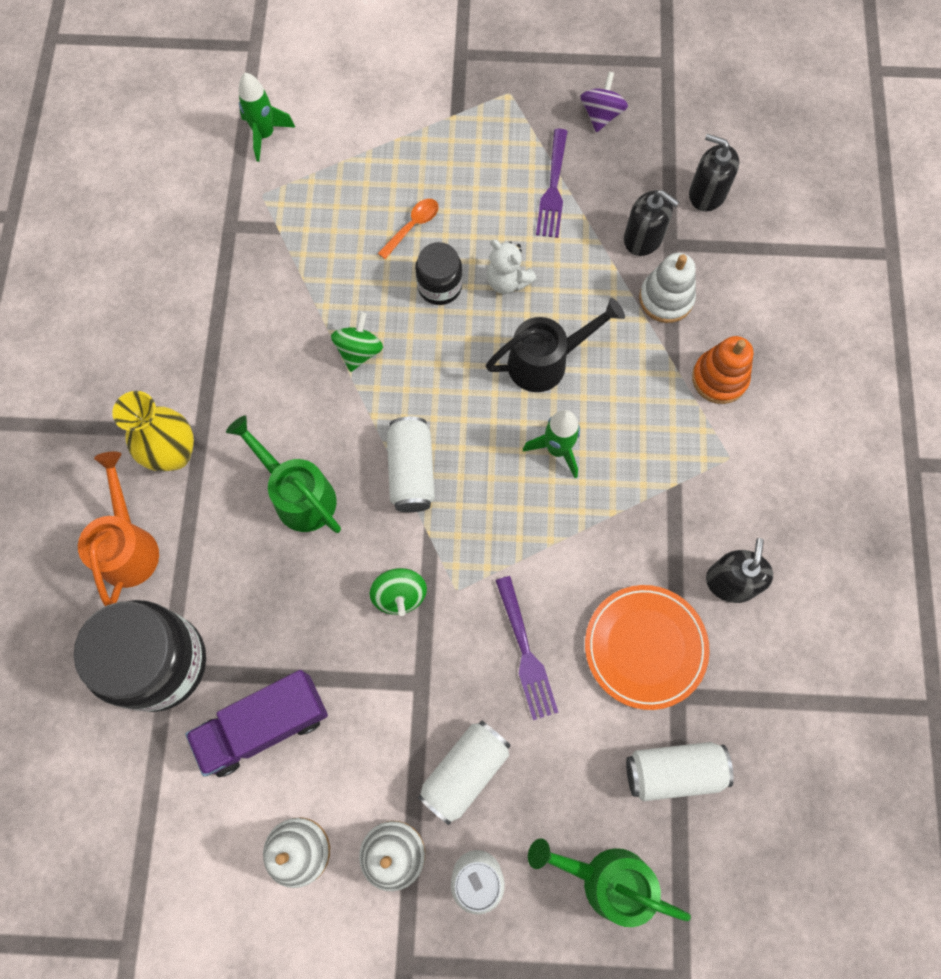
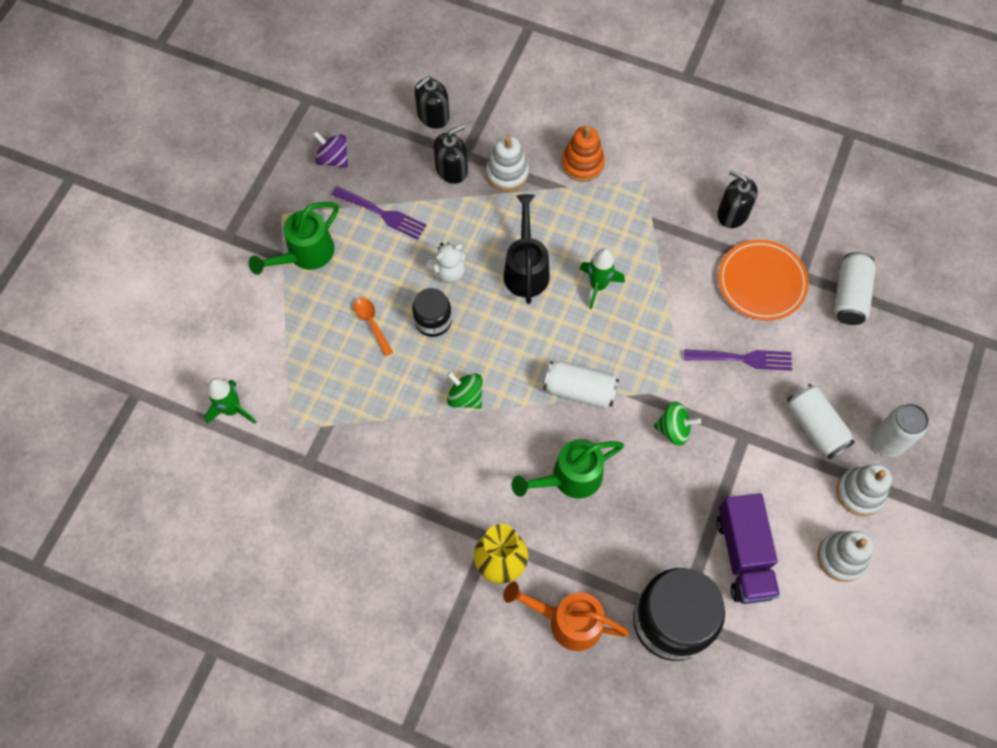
camera: 70 degrees left, 5 degrees down
(606, 879) = (909, 361): green watering can -> green watering can (305, 254)

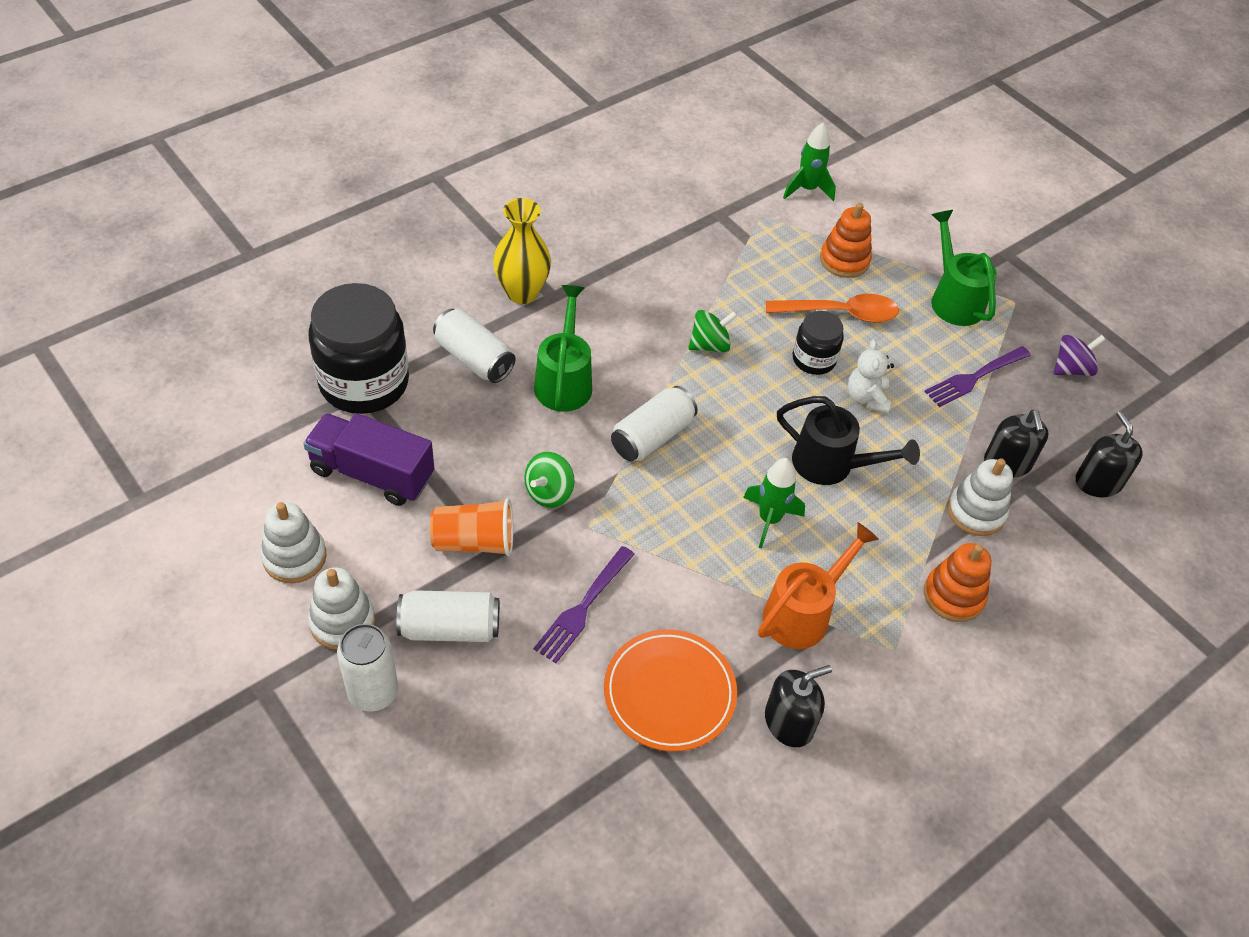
camera: 115 degrees right, 15 degrees down
(307, 345) = (844, 260): none -> orange stacking toy
(371, 323) = (840, 313): orange spoon -> orange spoon, size x1.67
(568, 621) = (431, 311): orange watering can -> orange watering can (803, 613)
(745, 452) = (474, 542): none -> orange cup
(849, 296) = (584, 786): white can -> white can (474, 359)

